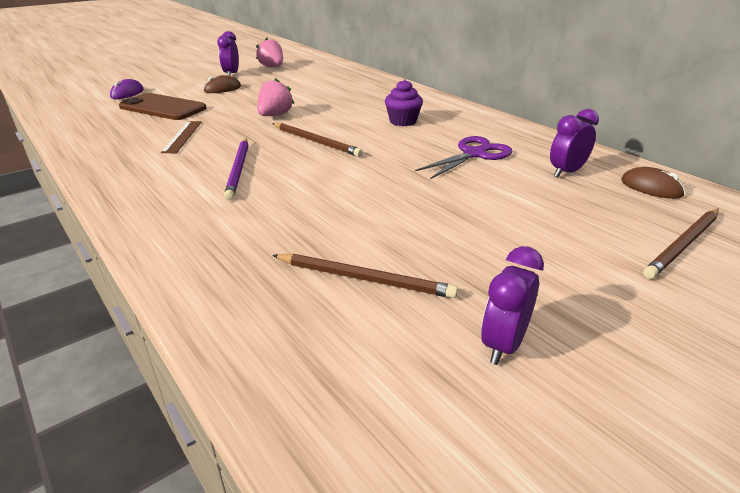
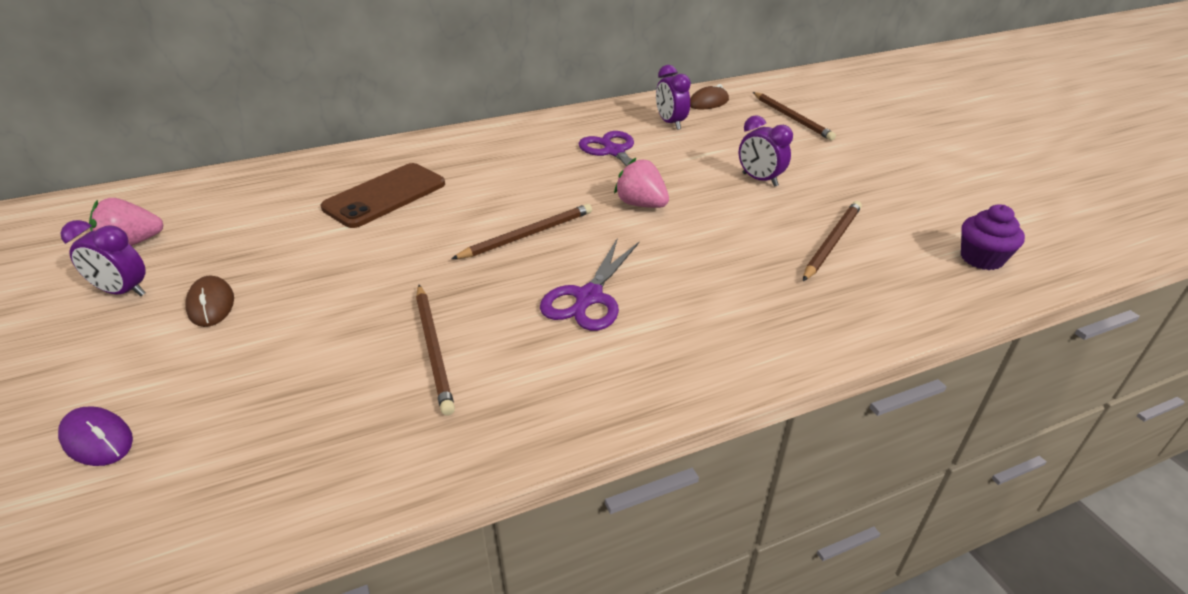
camera: 75 degrees left, 5 degrees up
(163, 108) = (259, 378): brown phone -> brown phone (385, 196)
(182, 136) = (434, 349): brown ruler -> brown pencil
(238, 170) = (588, 298): purple pencil -> purple scissors
(275, 115) = (404, 258): pink strawberry -> pink strawberry (641, 204)
(403, 121) = (499, 171): purple cupcake -> purple cupcake (981, 258)
(503, 345) = (905, 203): purple clock -> purple clock (759, 180)

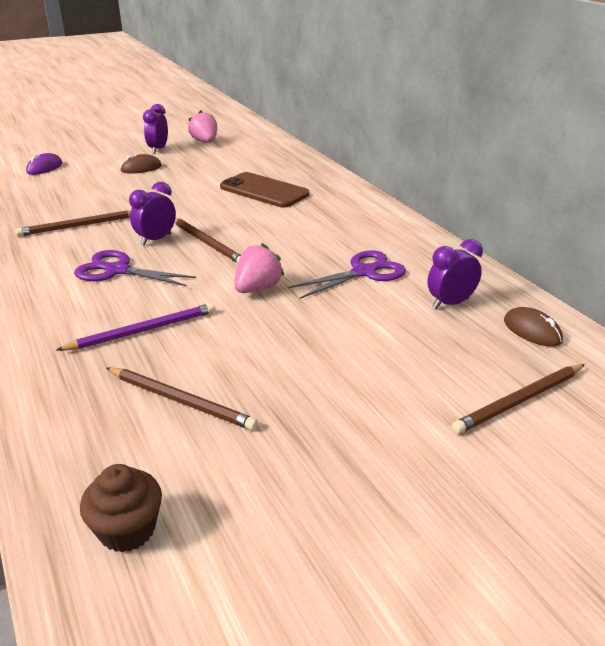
camera: 85 degrees right, 5 degrees down
(725, 269) = (143, 330): none -> purple pencil
(759, 180) = (319, 360): purple clock -> purple clock (156, 239)
(981, 258) = (127, 529): purple cupcake -> brown cupcake

